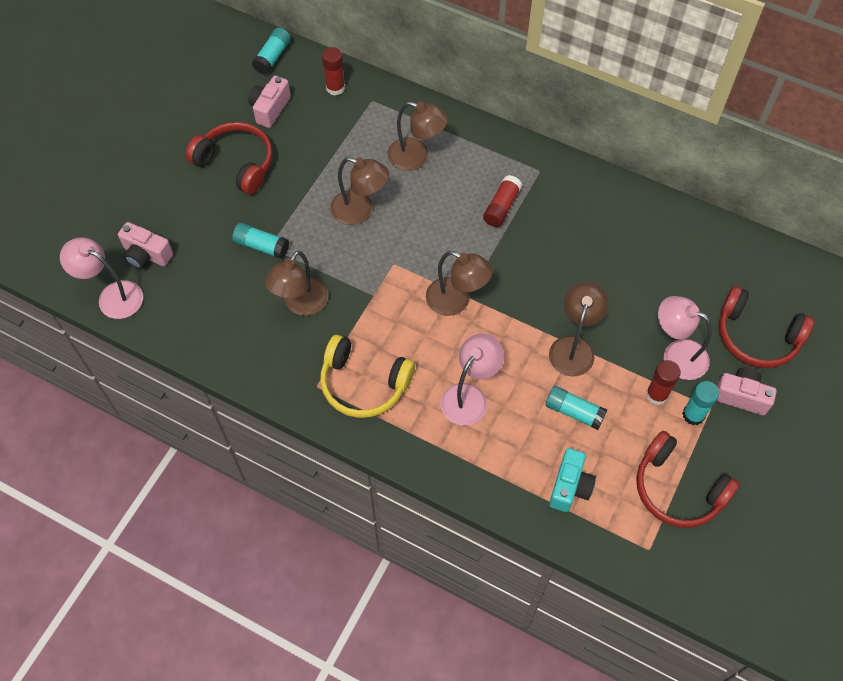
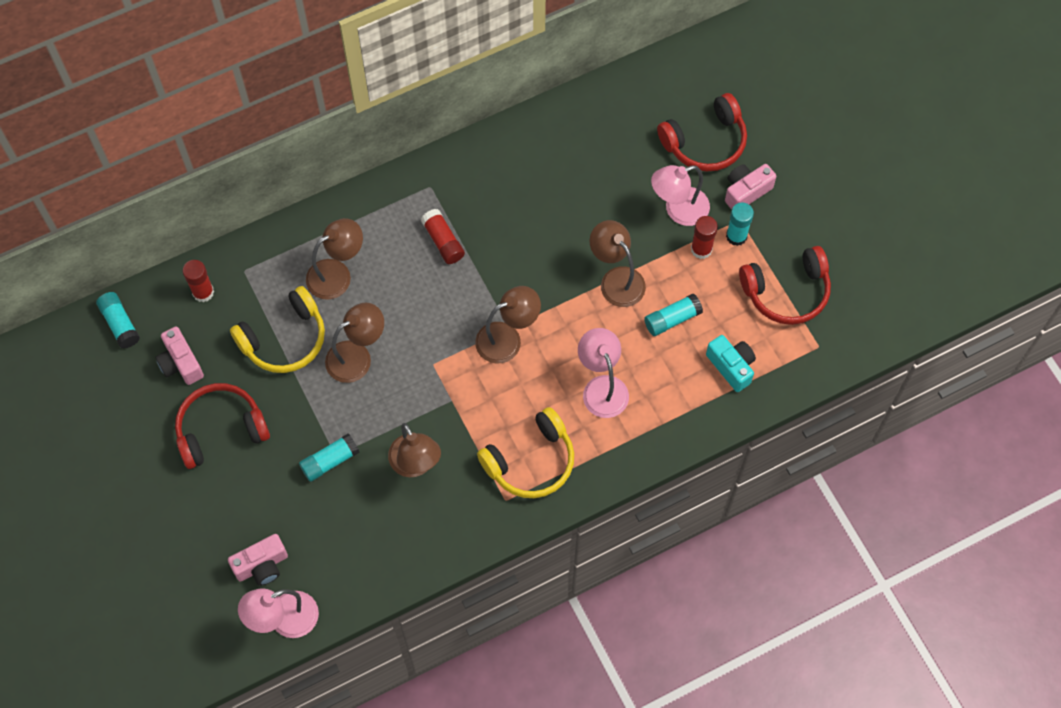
camera: 55 degrees left, 5 degrees up
(338, 157) = (284, 339): none -> yellow headphones

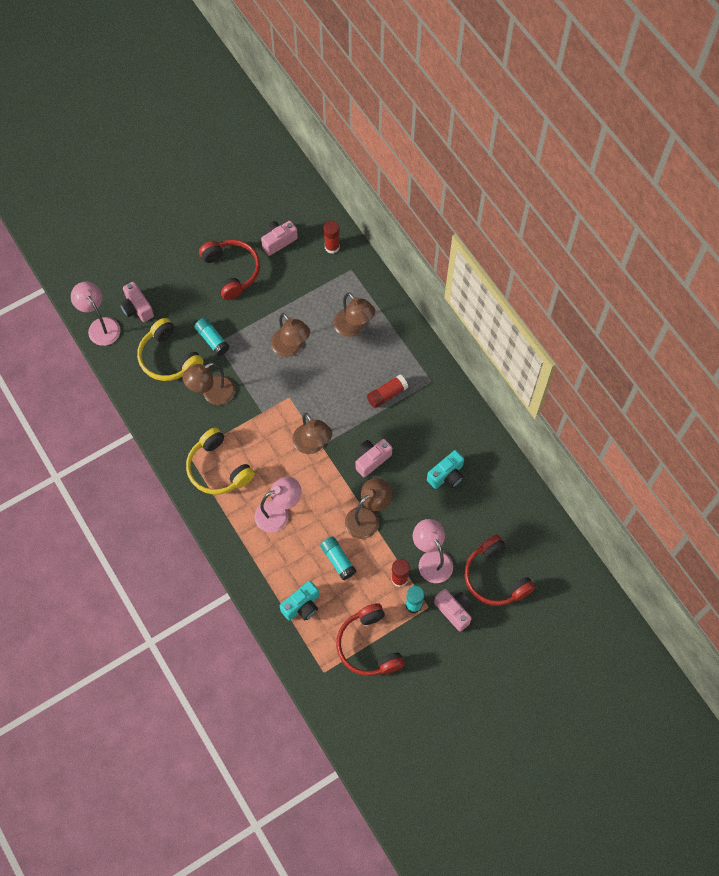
camera: 85 degrees right, 0 degrees up
(120, 324) = (304, 201): turquoise glue stick -> none
(284, 339) = (301, 301): yellow headphones -> yellow headphones (169, 358)
(535, 268) = (371, 459): none -> pink camera
(566, 181) = (446, 475): none -> turquoise camera

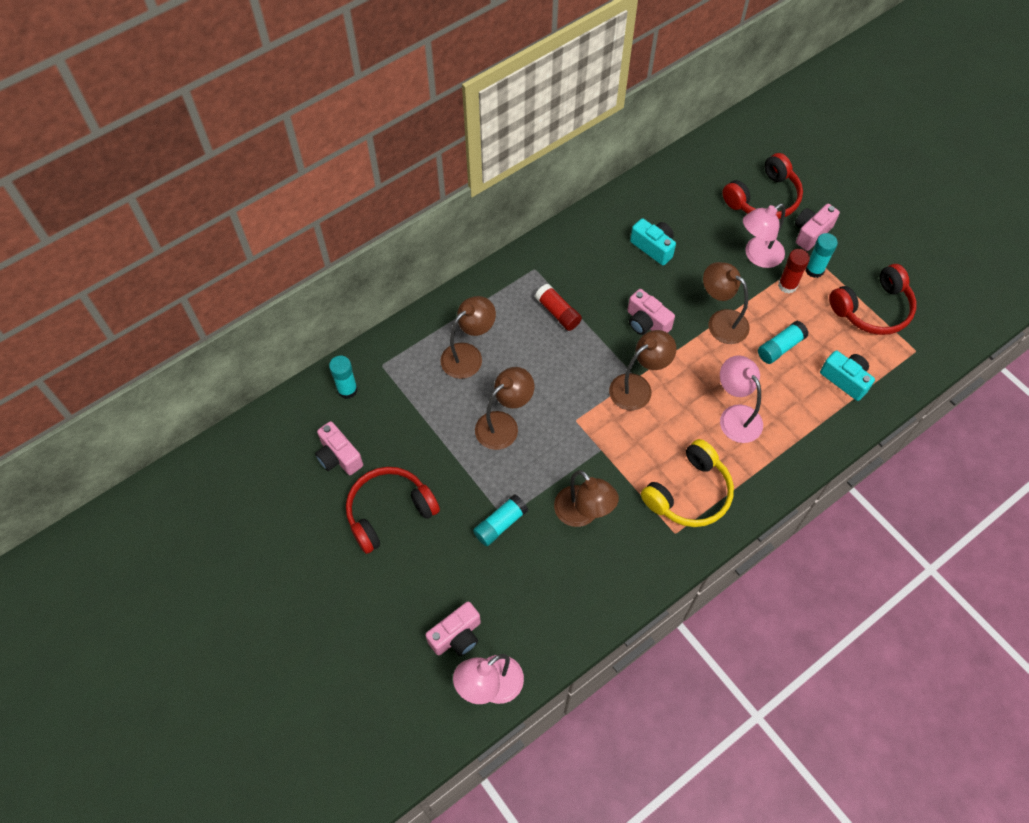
camera: 95 degrees left, 5 degrees down
(169, 358) = (534, 579): yellow headphones -> none
(332, 247) = (347, 390): red glue stick -> turquoise glue stick

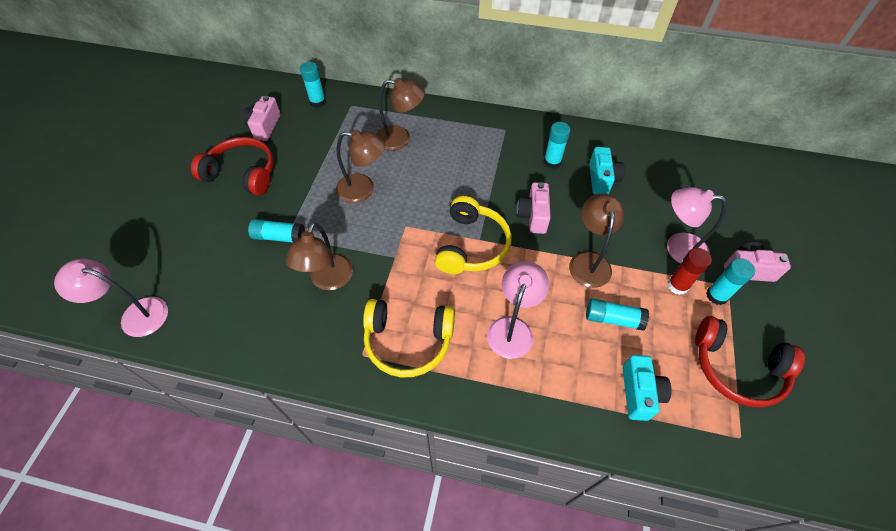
camera: 50 degrees right, 5 degrees down
(457, 636) = (167, 268): pink camera -> none
(558, 312) = (484, 162): red glue stick -> none
(604, 265) = (552, 162): none -> turquoise glue stick
(637, 387) = (471, 245): brown lamp -> yellow headphones
(763, 198) = (734, 217): red headphones -> none

